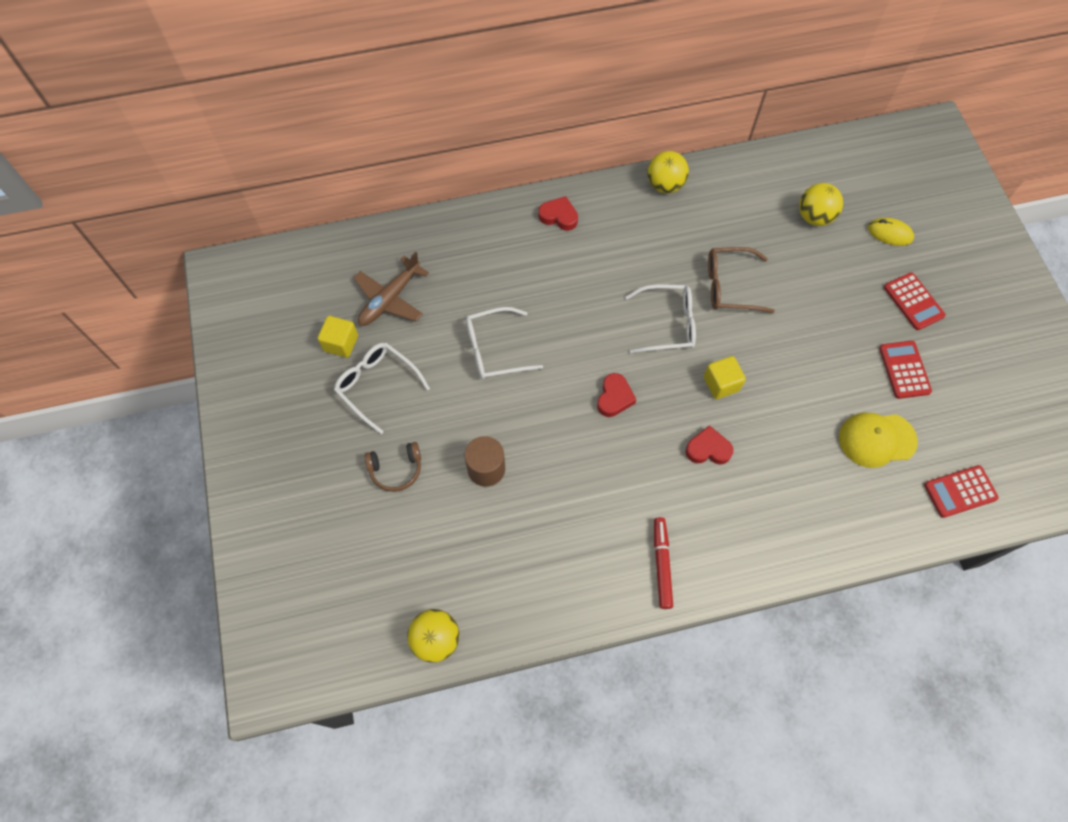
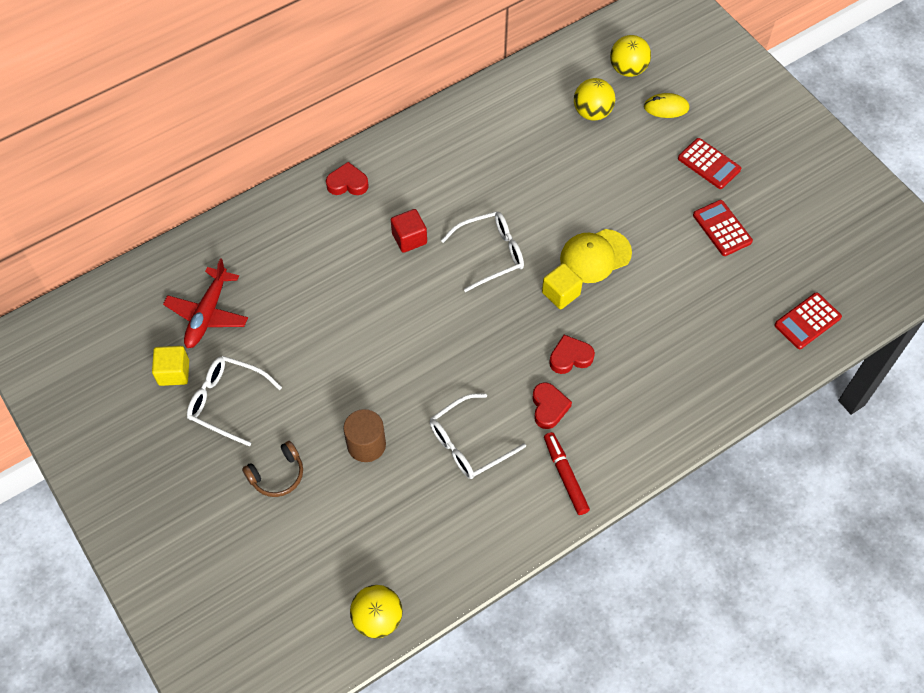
camera: 20 degrees left, 5 degrees down
(390, 299) = (207, 314): brown plane -> red plane
(495, 349) = (332, 330): white glasses -> white glasses (469, 443)
(596, 285) = (409, 238): none -> red cube
(614, 397) = (465, 338): red heart -> red heart (549, 407)
(665, 185) = (440, 123): yellow ball -> yellow ball (628, 69)
(730, 286) = (536, 200): brown glasses -> none
(877, 439) = (719, 299): yellow cap -> yellow cap (595, 256)

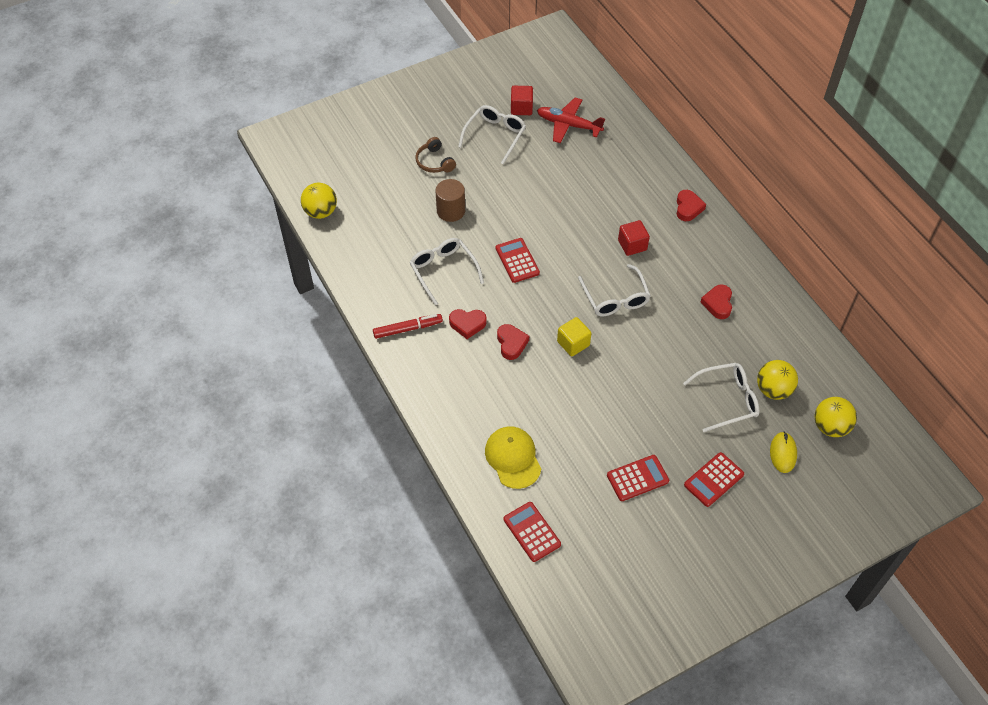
camera: 95 degrees right, 5 degrees down
(174, 372) = (521, 108): yellow cube -> red cube
(444, 359) = (517, 261): none -> red calculator
(486, 157) = (718, 303): none -> red heart
(595, 256) = (610, 373): yellow cap -> yellow cap (513, 458)
(611, 151) = (727, 400): none -> white glasses

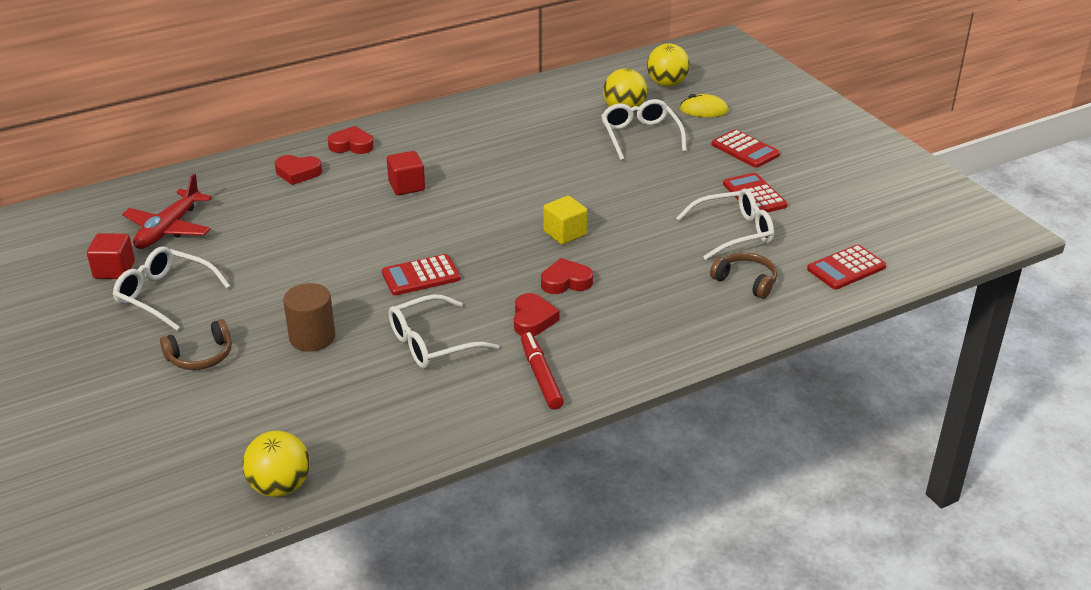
camera: 90 degrees left, 20 degrees down
(513, 458) = (746, 281): yellow cap -> brown headphones
(615, 298) = (493, 201): white glasses -> white glasses (733, 232)
(718, 303) = (505, 134): red heart -> red heart (298, 173)

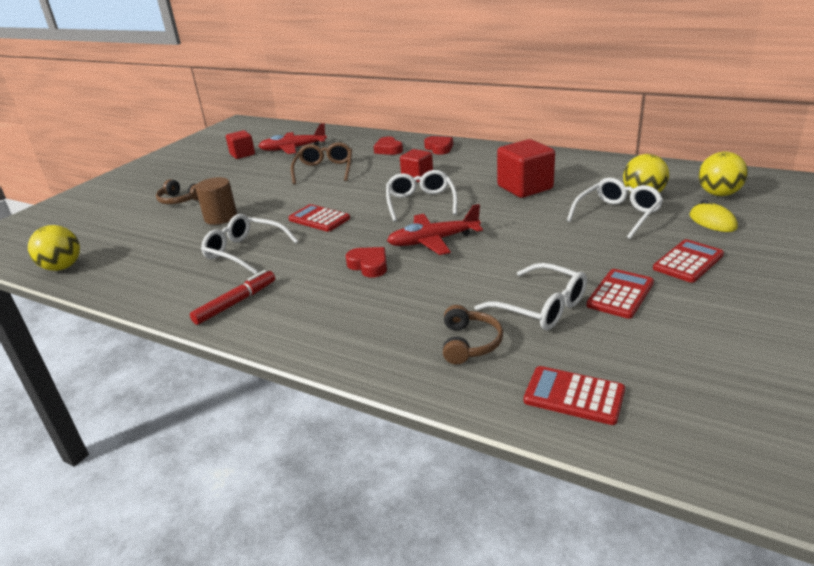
camera: 60 degrees right, 5 degrees down
(165, 295) = (230, 171): white glasses -> white glasses (420, 202)
(286, 231) = (324, 170): none -> brown glasses
(526, 147) = (525, 187): none -> red cube
(533, 319) = (306, 272): red heart -> none
(565, 233) = (433, 241): yellow cube -> red plane
(745, 150) = (688, 262): red calculator -> red calculator turned 150 degrees counterclockwise

